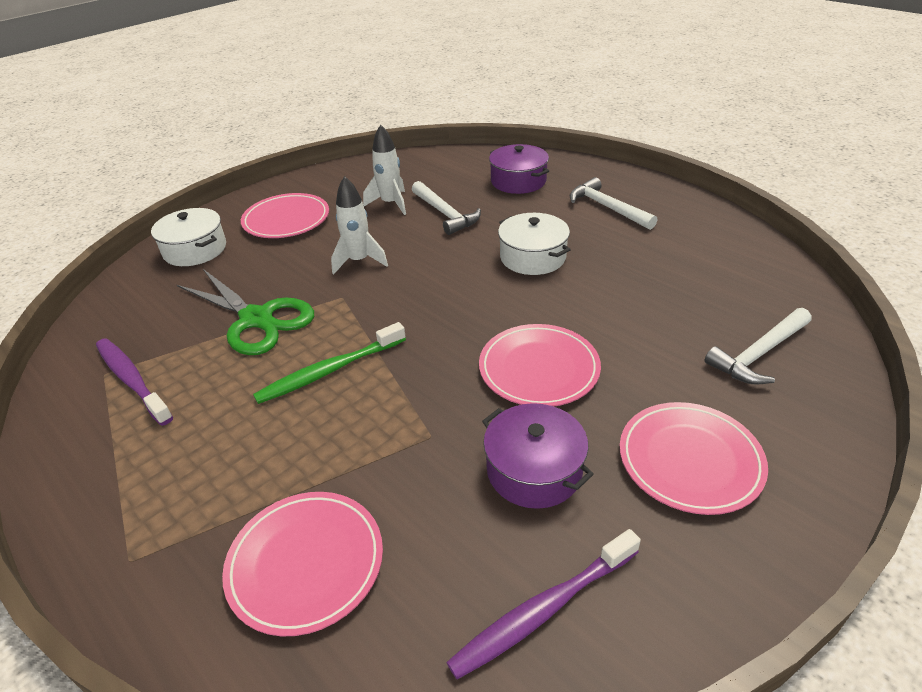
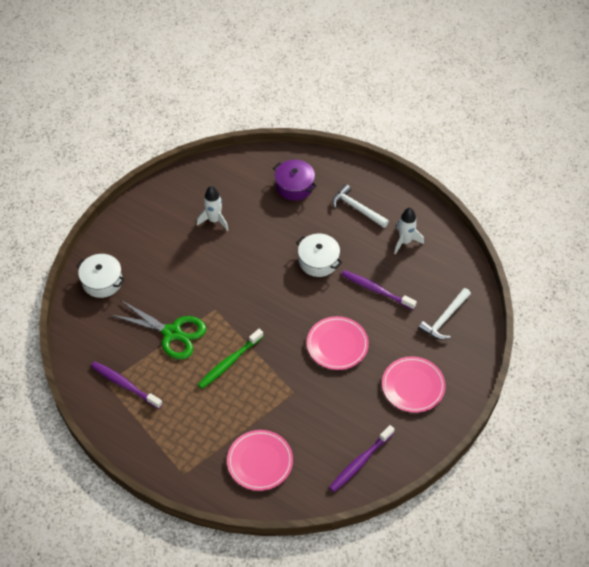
camera: 15 degrees left, 15 degrees up
(286, 220) = (149, 245): pink plate -> none
(359, 261) = (214, 278): white rocket -> white rocket (405, 241)
(445, 214) = (254, 227): white hammer -> none
(534, 470) = (345, 402): purple pot -> none
(626, 300) = (376, 290): none -> purple toothbrush

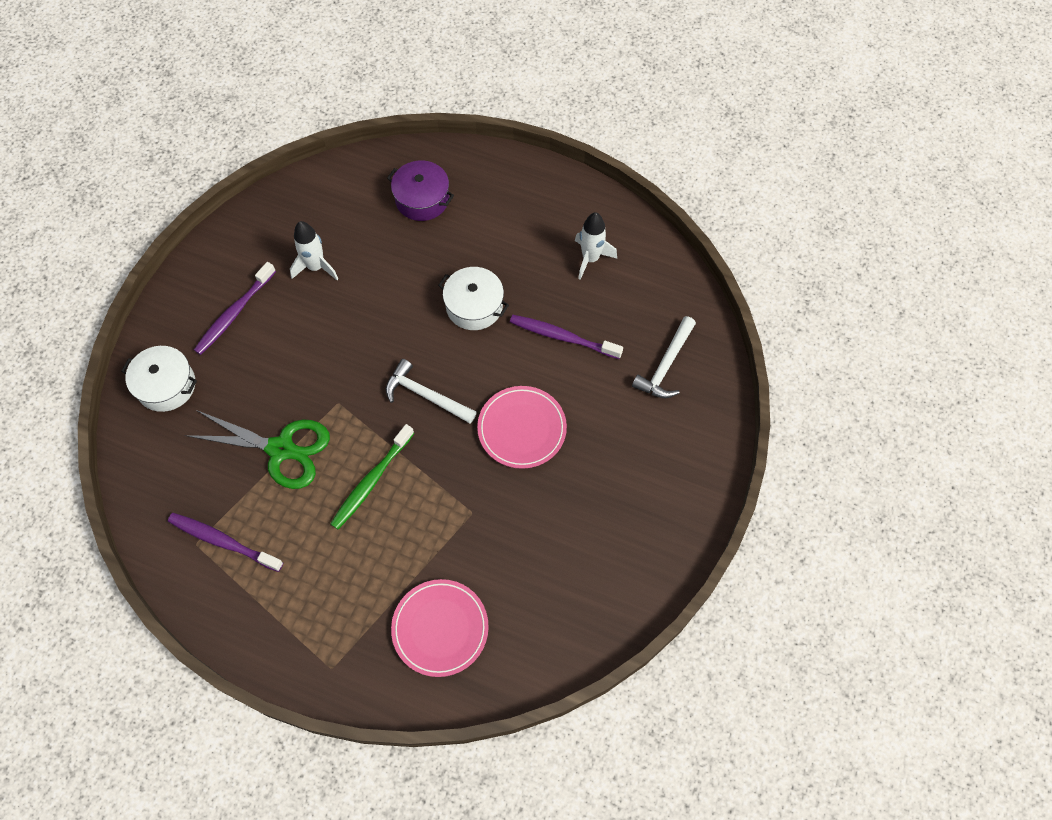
camera: 10 degrees left, 10 degrees up
(357, 208) = (515, 219): white hammer -> white hammer (426, 395)
(360, 462) = (584, 604): purple toothbrush -> purple toothbrush (234, 313)
(413, 386) = (639, 474): pink plate -> none

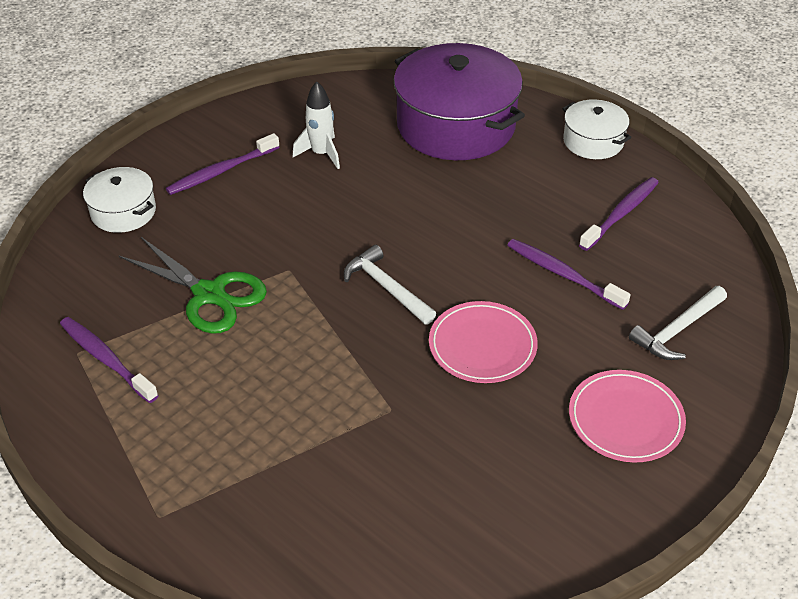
camera: 20 degrees right, 20 degrees down
(371, 481) = (291, 348): green toothbrush -> none
(422, 199) = (456, 125): purple pot -> purple pot, size x1.99
(440, 628) = (302, 515): pink plate -> pink plate (625, 419)
(474, 306) = (474, 224): white pot -> white pot (593, 141)
(590, 259) = (621, 214): white rocket -> purple toothbrush

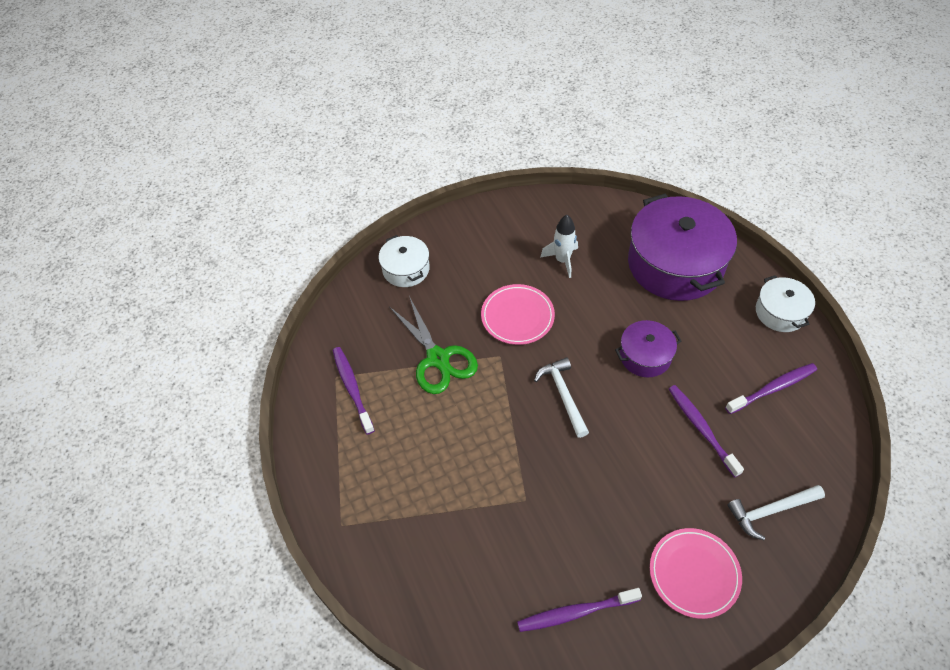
camera: 25 degrees right, 10 degrees up
(221, 171) = (485, 254): purple toothbrush -> purple toothbrush (575, 612)
(464, 222) = (645, 356): none -> purple pot
(482, 346) = (613, 470): pink plate -> pink plate (517, 316)

